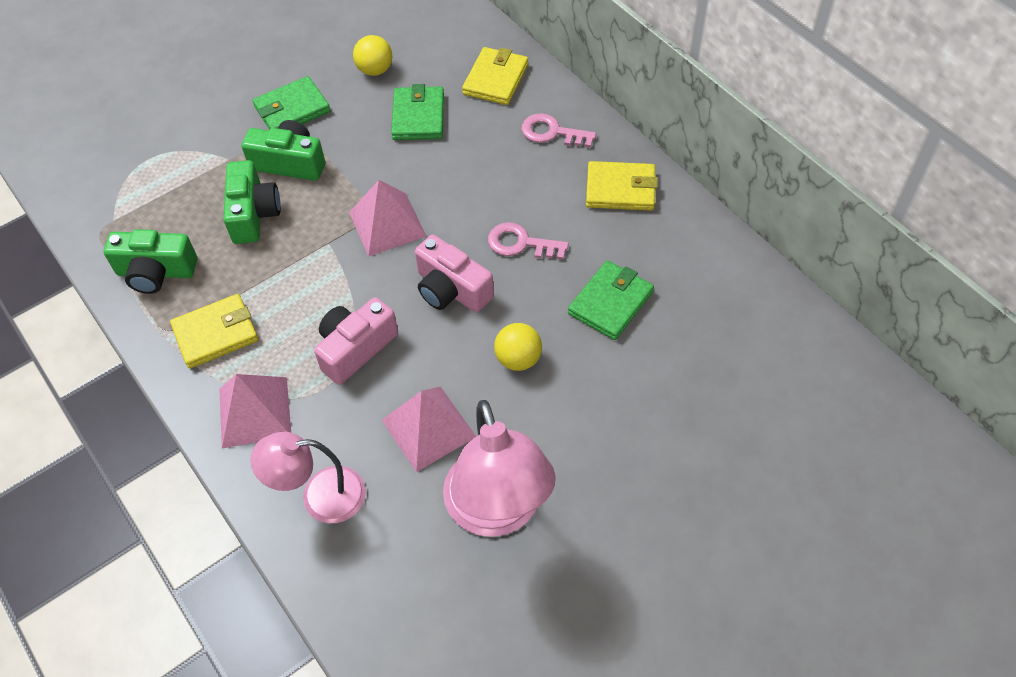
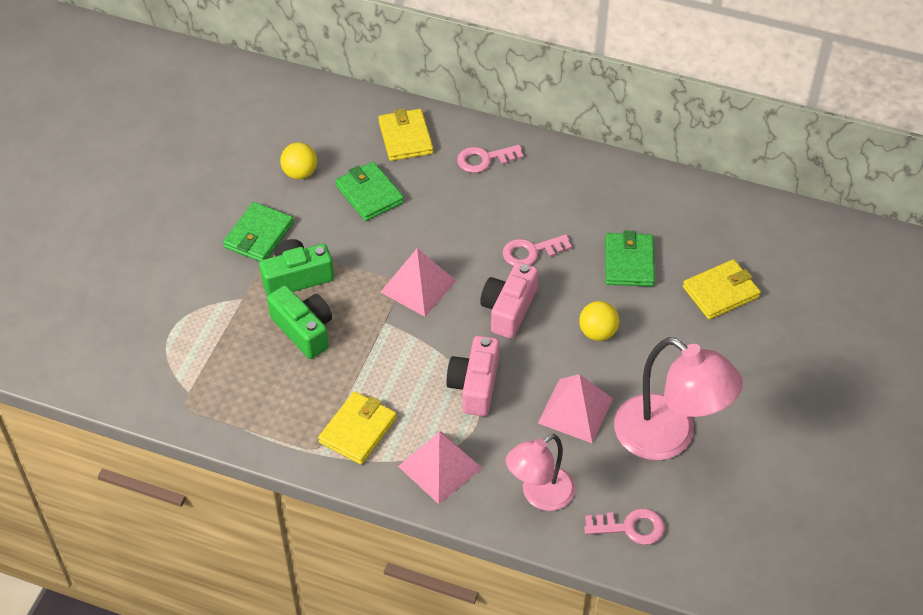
camera: 35 degrees left, 5 degrees down
(156, 272) = (265, 411): green camera -> none
(378, 587) = (630, 527): none -> pink key
(451, 289) = (508, 309): pink camera -> pink camera turned 105 degrees clockwise
(620, 189) = (570, 179): yellow wallet -> yellow wallet (720, 292)

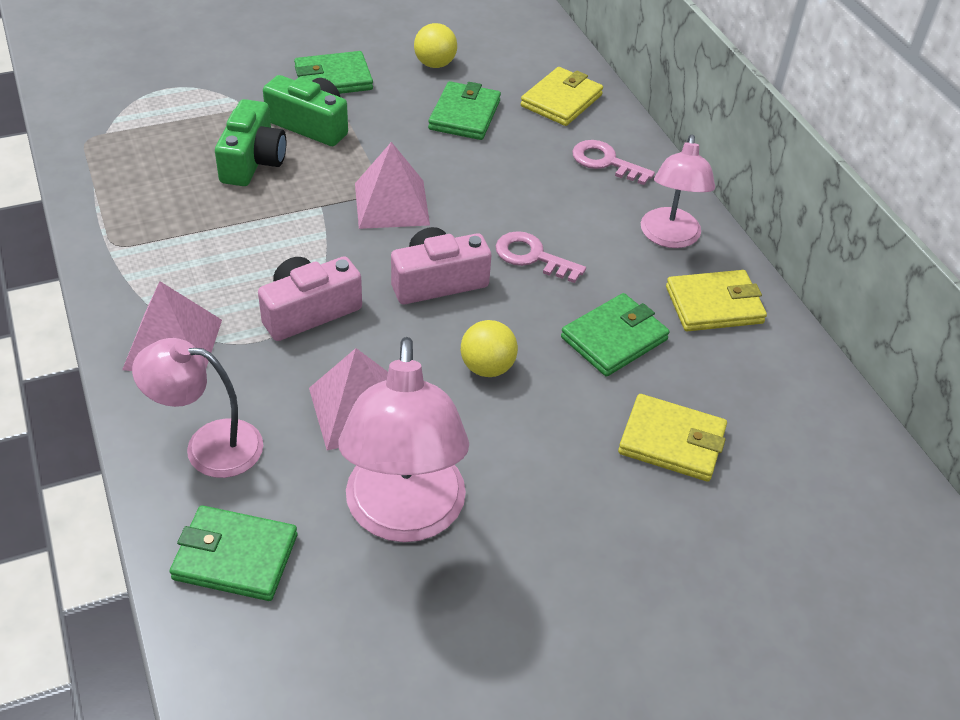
camera: 45 degrees right, 5 degrees down
(358, 430) = (164, 260): yellow wallet -> yellow wallet (714, 305)
(576, 180) = (669, 237): none -> pink lamp
(630, 527) = (235, 557): pink key -> green wallet

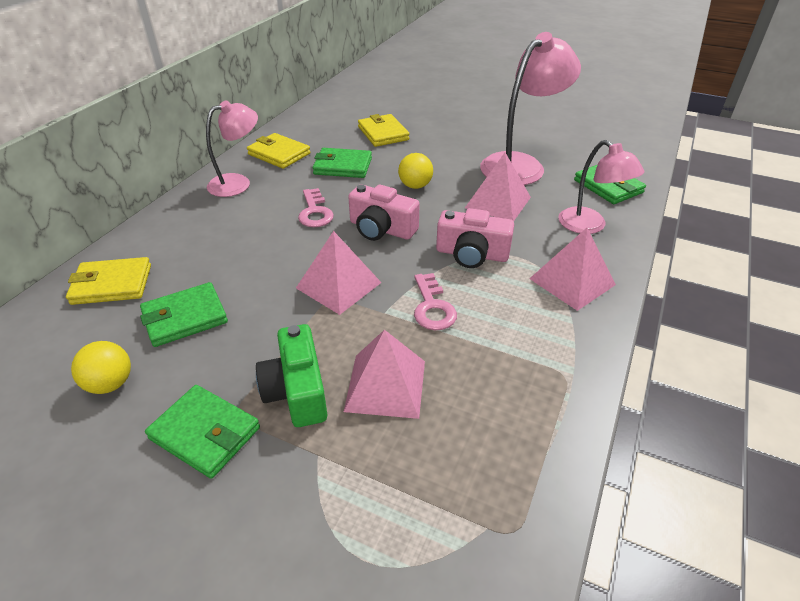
camera: 130 degrees left, 5 degrees down
(253, 161) = (385, 385): green camera -> pink pyramid
(605, 162) = (181, 231): pink key -> pink key (432, 307)

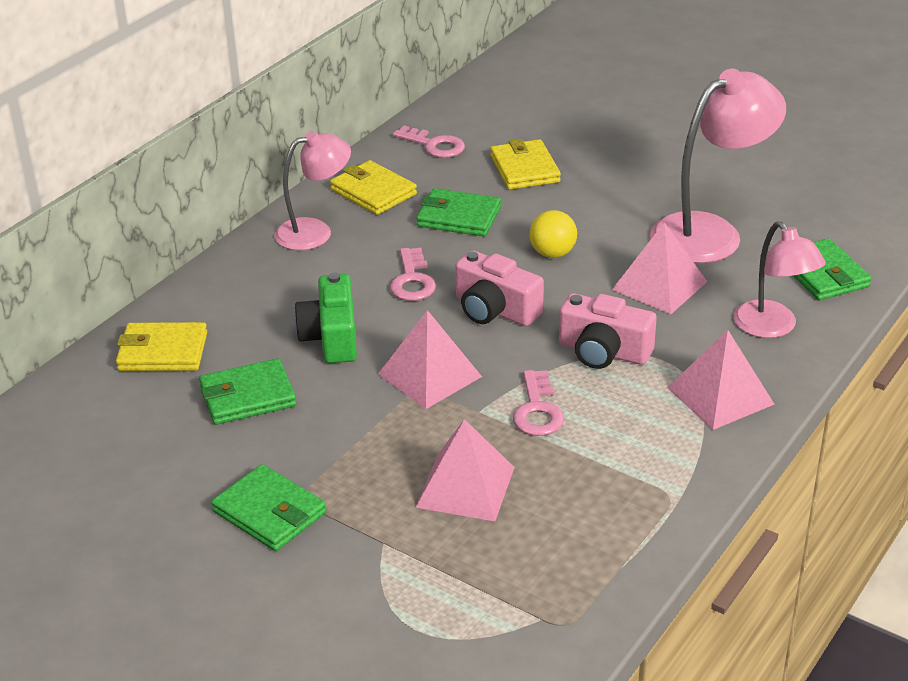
camera: 10 degrees right, 5 degrees down
(110, 384) = (170, 457): yellow ball -> none
(297, 391) = (368, 483): green camera -> green camera (331, 337)
(318, 123) = (434, 145): none -> pink key

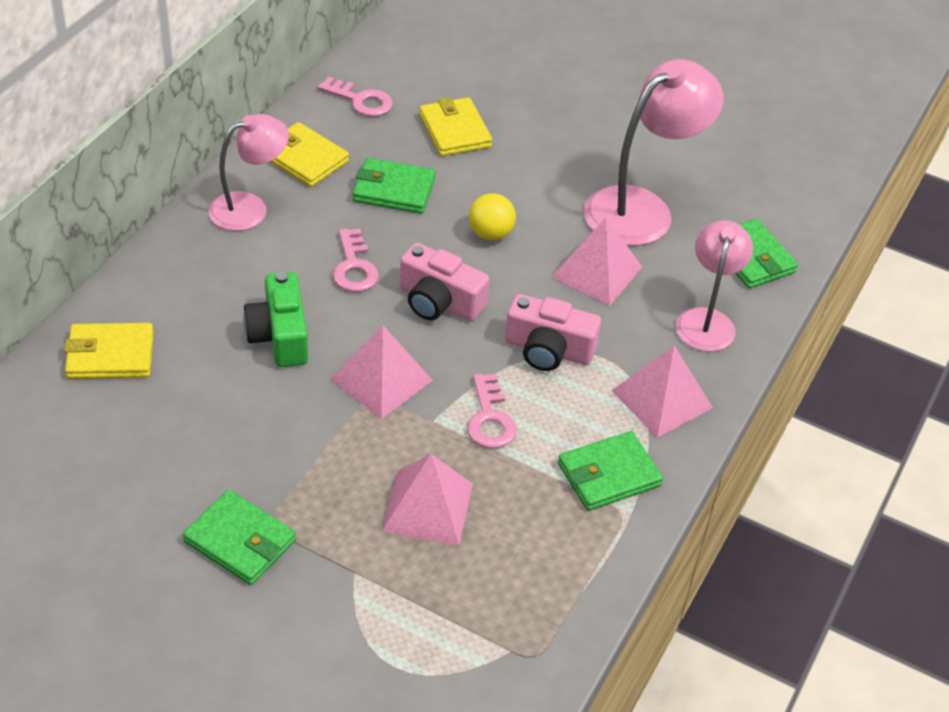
camera: 10 degrees left, 10 degrees up
(248, 396) = (203, 407): green wallet -> green wallet (609, 475)
(772, 327) = (707, 320): pink lamp -> pink lamp turned 135 degrees counterclockwise

